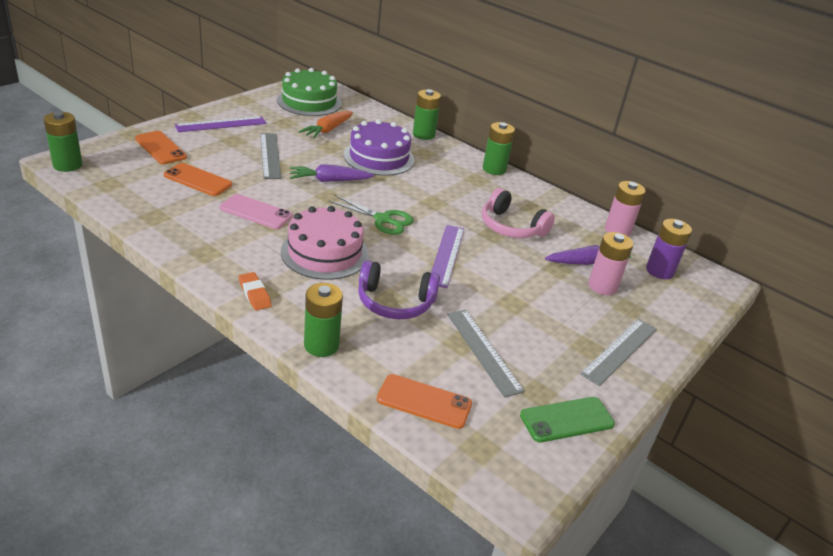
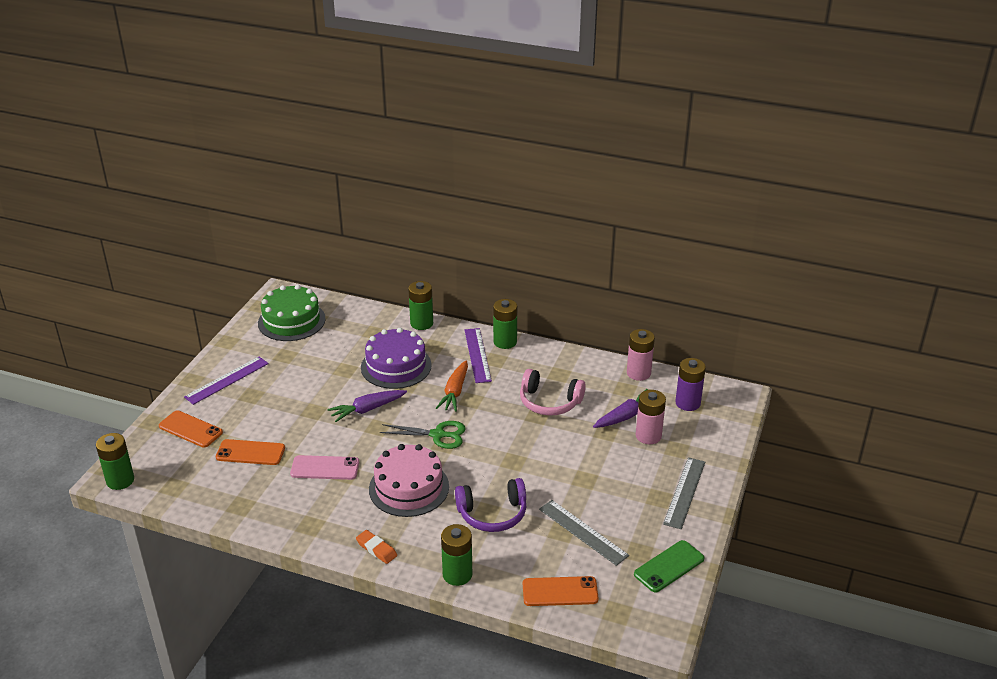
camera: 15 degrees left, 0 degrees up
(270, 155) = (296, 400): grey ruler -> none
(327, 130) = (330, 350): orange carrot -> orange carrot (455, 392)
(446, 255) = (510, 452): purple ruler -> purple ruler (477, 355)

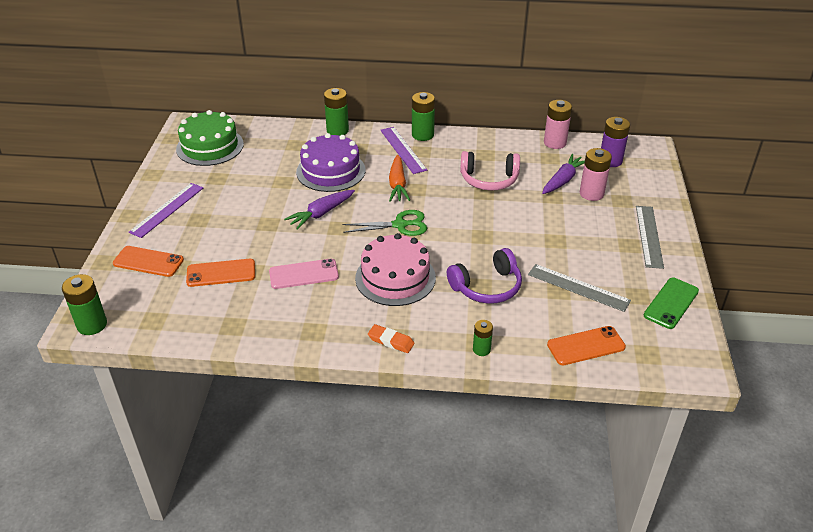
camera: 15 degrees left, 5 degrees up
(457, 574) = (481, 349): green battery -> green battery, size x0.59

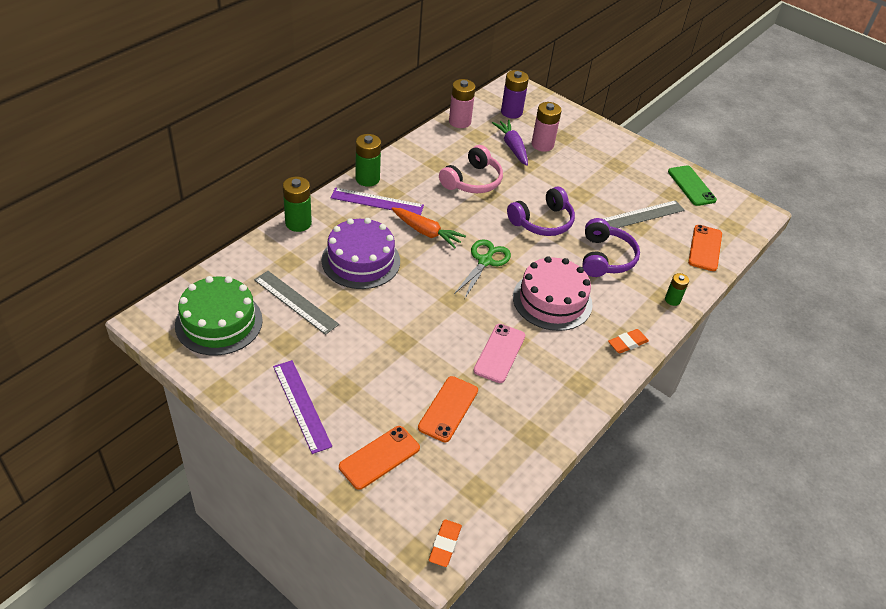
camera: 60 degrees left, 5 degrees up
(92, 325) = (445, 545): green battery -> orange eraser
(321, 214) = (421, 300): purple carrot -> none
(487, 234) = (542, 222): none -> purple headphones
(649, 236) = (615, 151): grey ruler -> grey ruler (295, 302)

